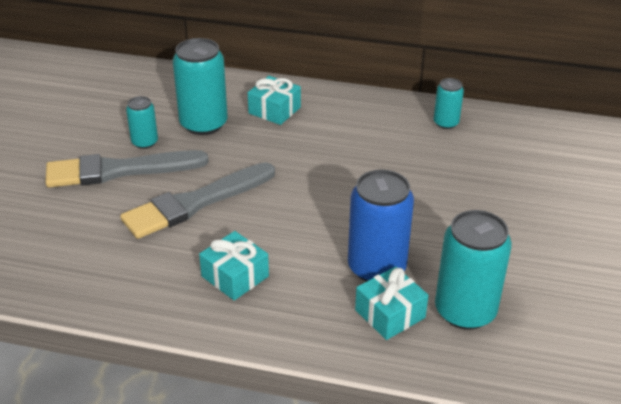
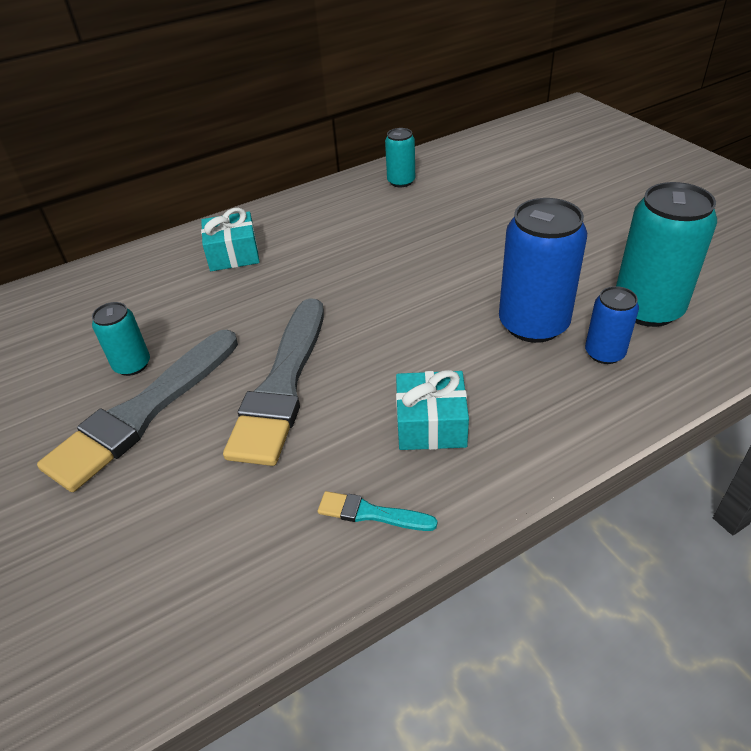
camera: 40 degrees left, 5 degrees up
(146, 293) = (371, 513): none -> turquoise brush
(203, 124) = (176, 308): turquoise can -> none
(390, 314) = (604, 353): turquoise gift -> blue can

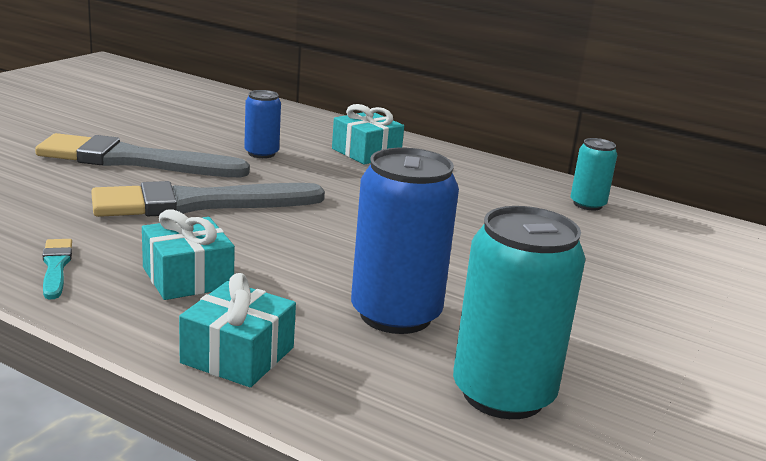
camera: 55 degrees right, 20 degrees down
(132, 365) = (186, 146): turquoise can -> none
(569, 421) = (238, 355): none -> turquoise gift
(604, 353) = (380, 368): blue can -> blue can (261, 153)

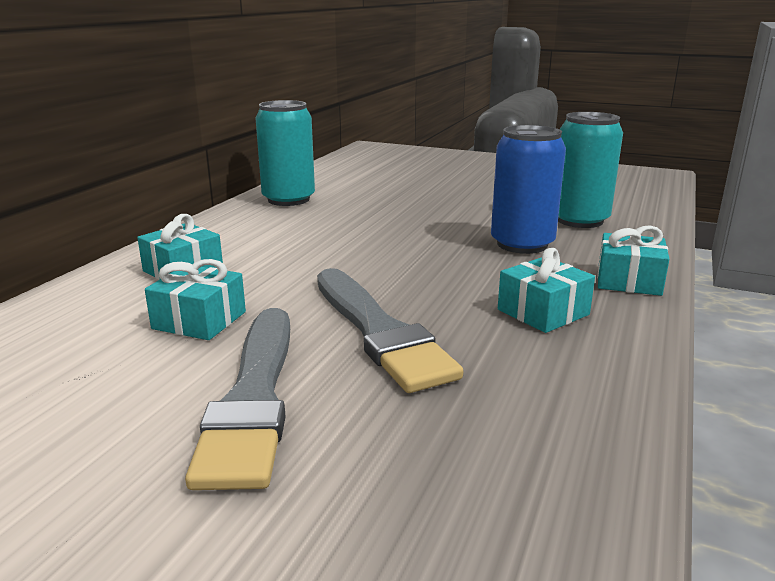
camera: 95 degrees left, 0 degrees up
(56, 267) = (588, 374): turquoise brush -> none
(261, 153) = (199, 320): blue can -> turquoise gift
(587, 204) = (288, 199): turquoise can -> turquoise can, size x1.86

